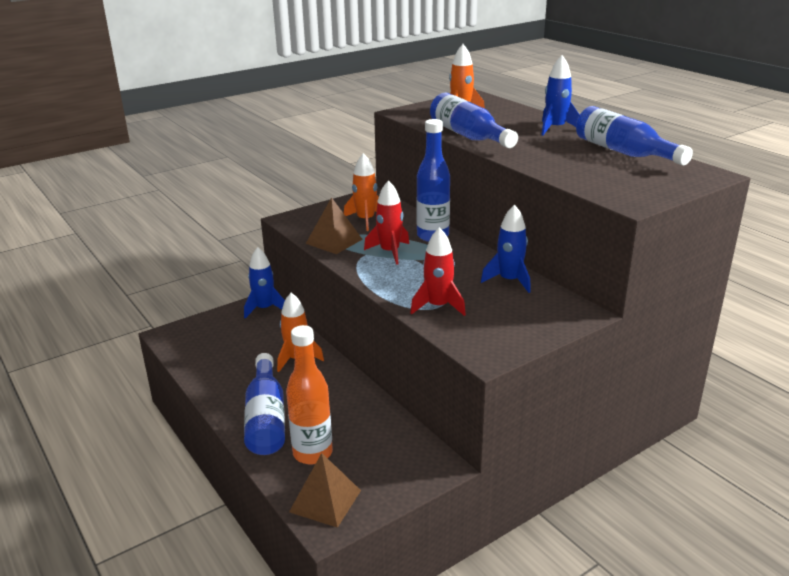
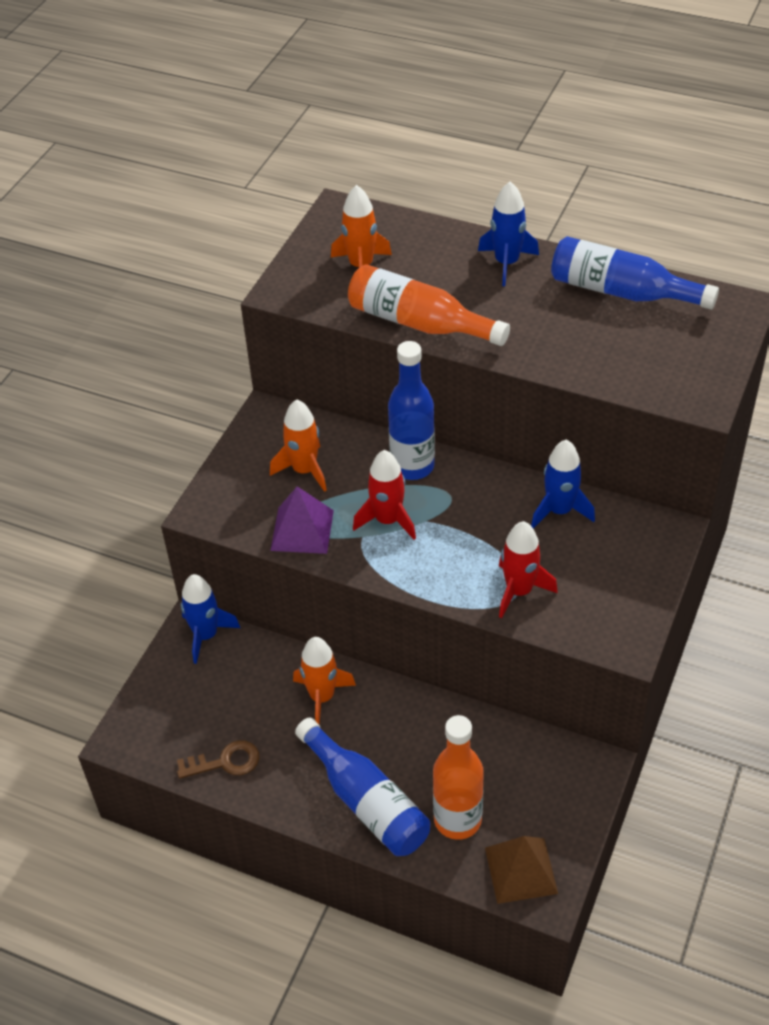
camera: 30 degrees left, 20 degrees up
(208, 366) = (225, 762): none -> brown key
(334, 241) = (302, 530): brown pyramid -> purple pyramid
(469, 136) = (419, 323): blue bottle -> orange bottle

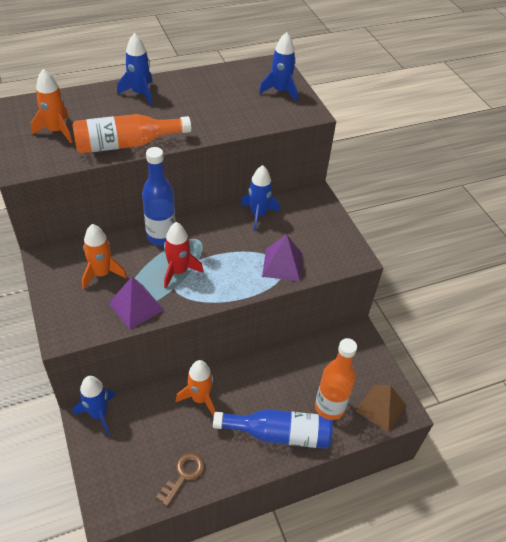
camera: 50 degrees left, 0 degrees up
(519, 591) = (282, 264): red rocket -> purple pyramid
(622, 292) = (214, 81): blue bottle -> none
(698, 350) = (280, 91): none -> blue rocket

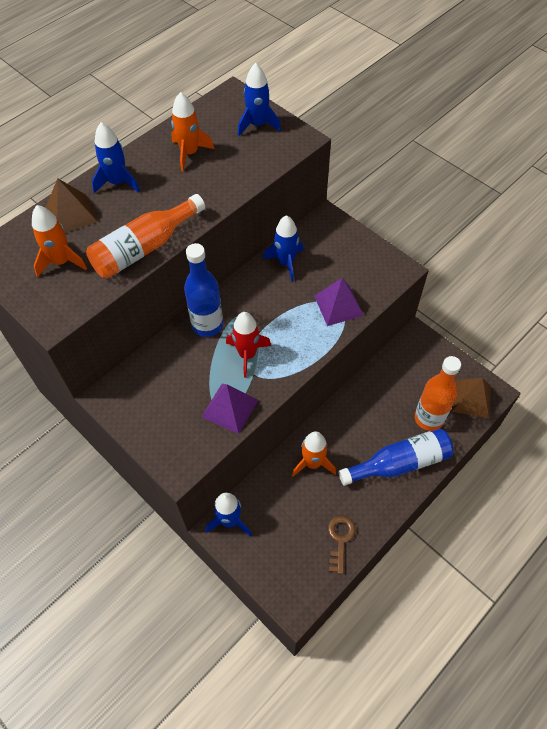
camera: 20 degrees left, 10 degrees up
(89, 102) = (71, 214): none -> brown pyramid
(102, 274) = (175, 389): orange rocket -> orange rocket (189, 153)

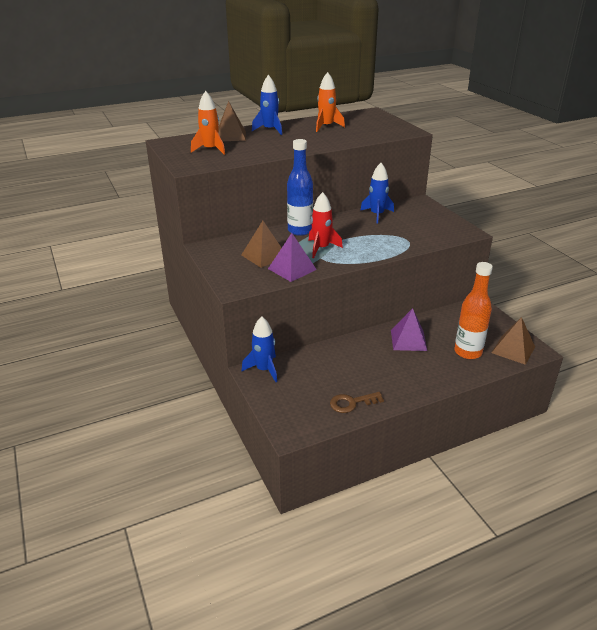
camera: 20 degrees right, 25 degrees down
(145, 248) = (269, 152): orange bottle -> none
(186, 392) = (264, 256): none -> brown pyramid
(257, 125) = (382, 123): blue rocket -> none
(313, 463) = (351, 354): orange rocket -> none
(338, 305) = (407, 239): purple pyramid -> purple pyramid (408, 340)
(340, 539) = (352, 403): brown key -> brown key turned 135 degrees counterclockwise
(399, 463) = (428, 371): blue bottle -> none

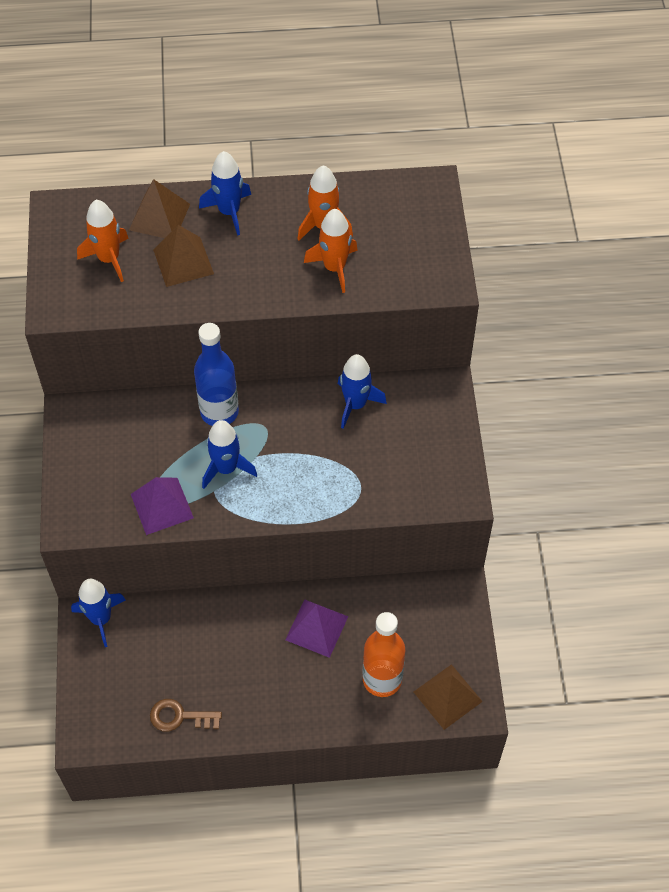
camera: 20 degrees right, 25 degrees up
(264, 256) = (139, 461): brown pyramid -> brown pyramid (183, 261)
(321, 248) = (226, 468): red rocket -> blue rocket
(344, 135) = (334, 268): none -> orange rocket

